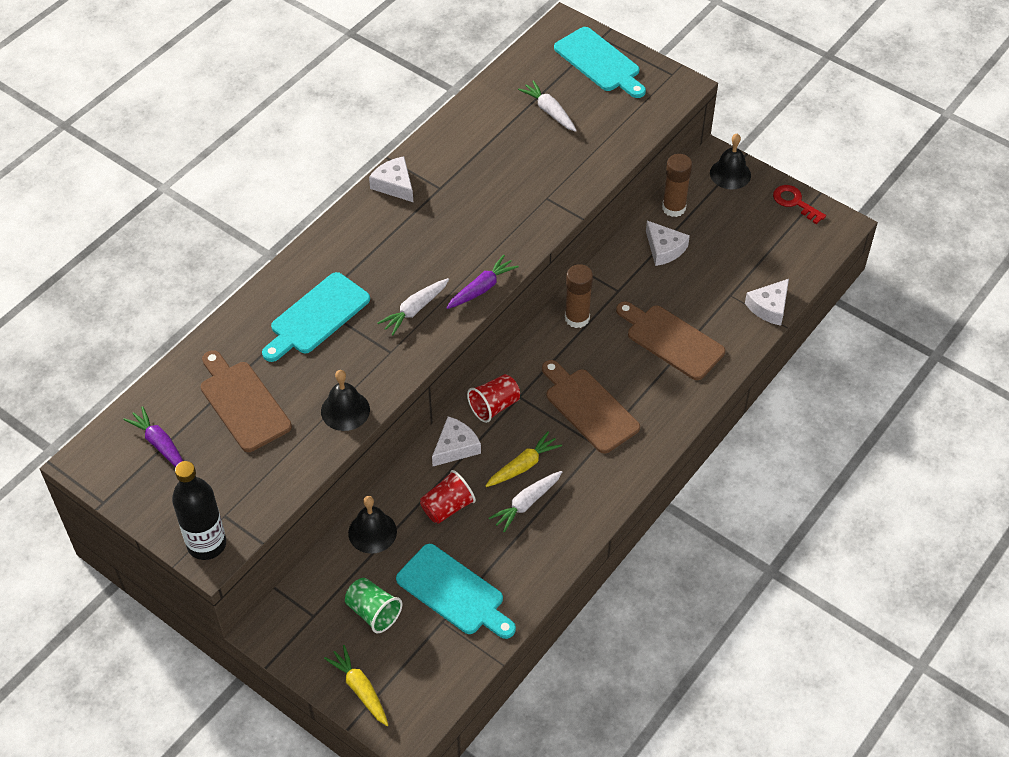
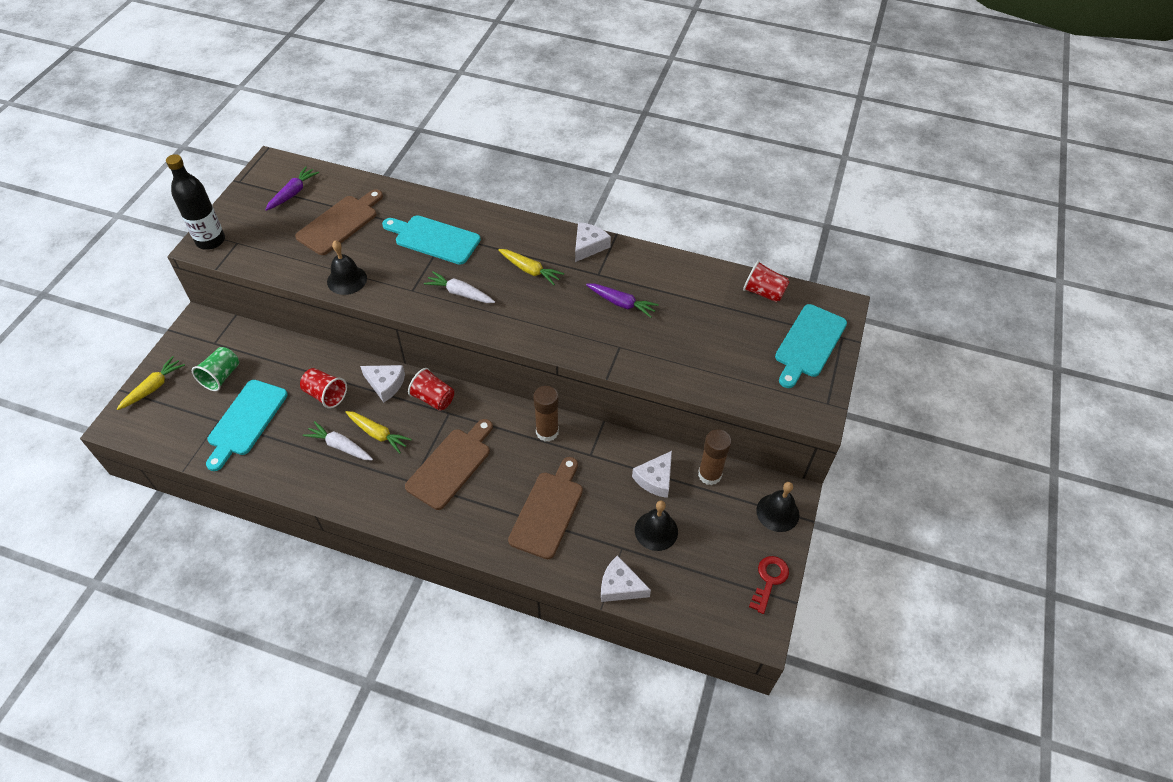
camera: 70 degrees right, 0 degrees up
(372, 532) = (293, 355): black bell -> black bell (656, 531)
(408, 242) = (530, 270): none -> yellow carrot
(481, 288) = (498, 329): purple carrot -> purple carrot (621, 303)
(523, 72) = (763, 292): none -> red cup
(549, 111) = (725, 323): white carrot -> none

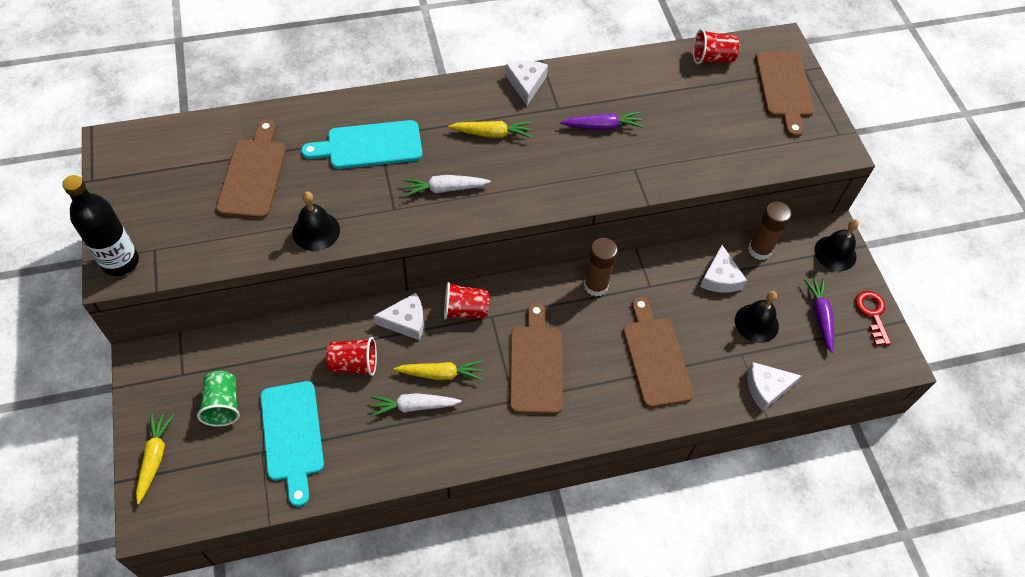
camera: 35 degrees left, 5 degrees up
(293, 193) = (169, 165): purple carrot -> purple carrot (820, 316)
(809, 344) = (784, 88): turquoise cutting board -> brown cutting board

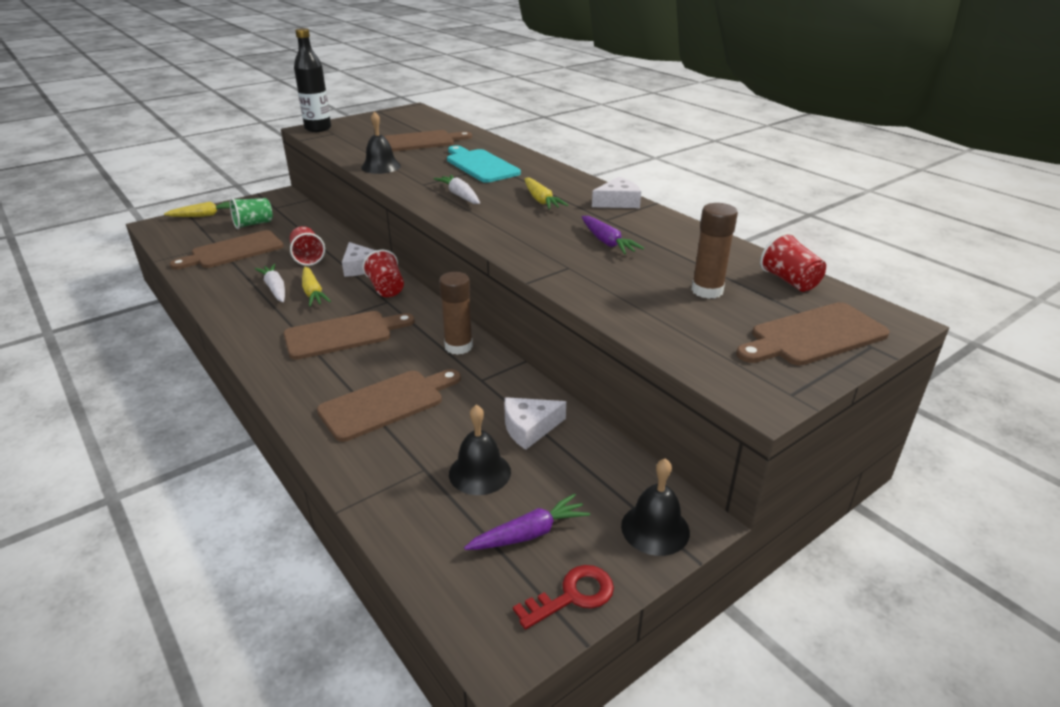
camera: 70 degrees right, 25 degrees down
(292, 436) = (233, 251): turquoise cutting board -> brown cutting board
(759, 250) = (599, 452): brown glue stick -> brown glue stick (707, 290)
(766, 388) = (381, 502): white cheese -> none

